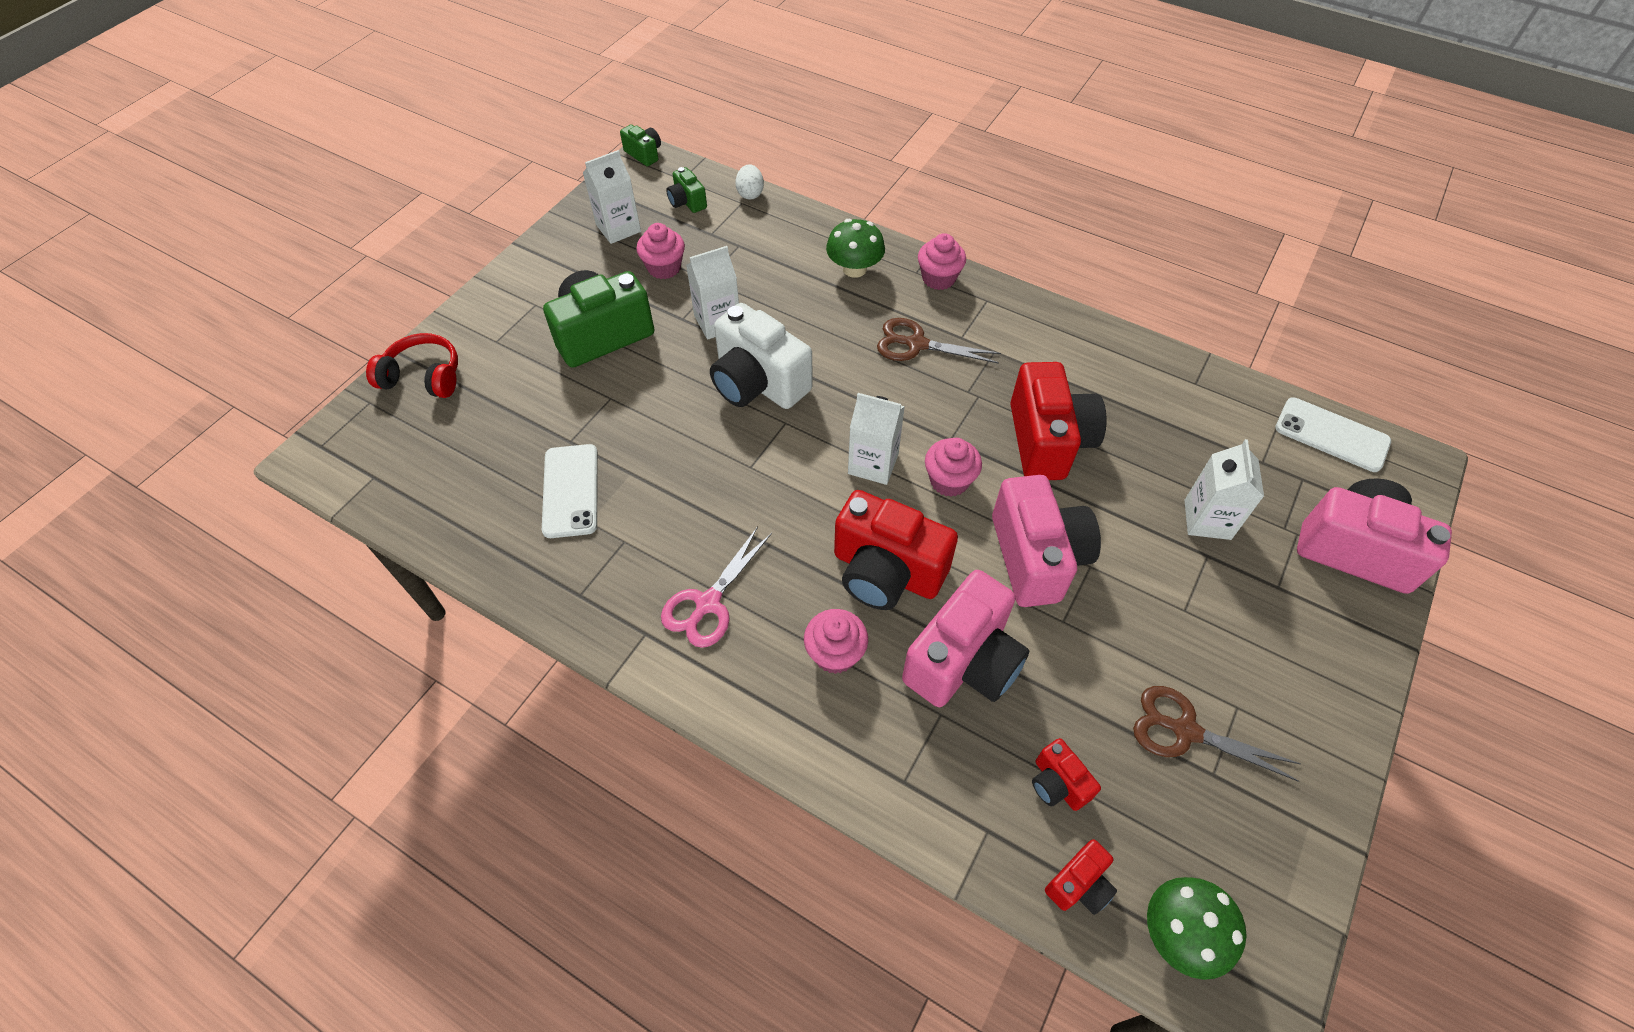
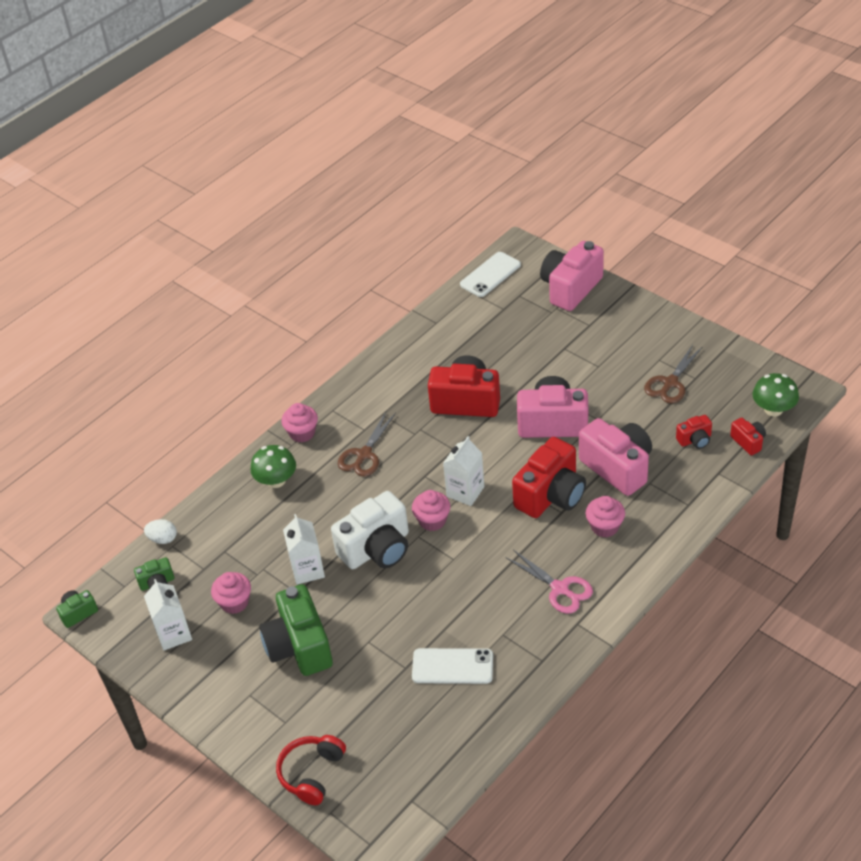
camera: 75 degrees left, 10 degrees down
(949, 481) = (487, 454): pink cupcake -> pink cupcake (432, 520)
(1207, 519) = (540, 342): white carton -> none

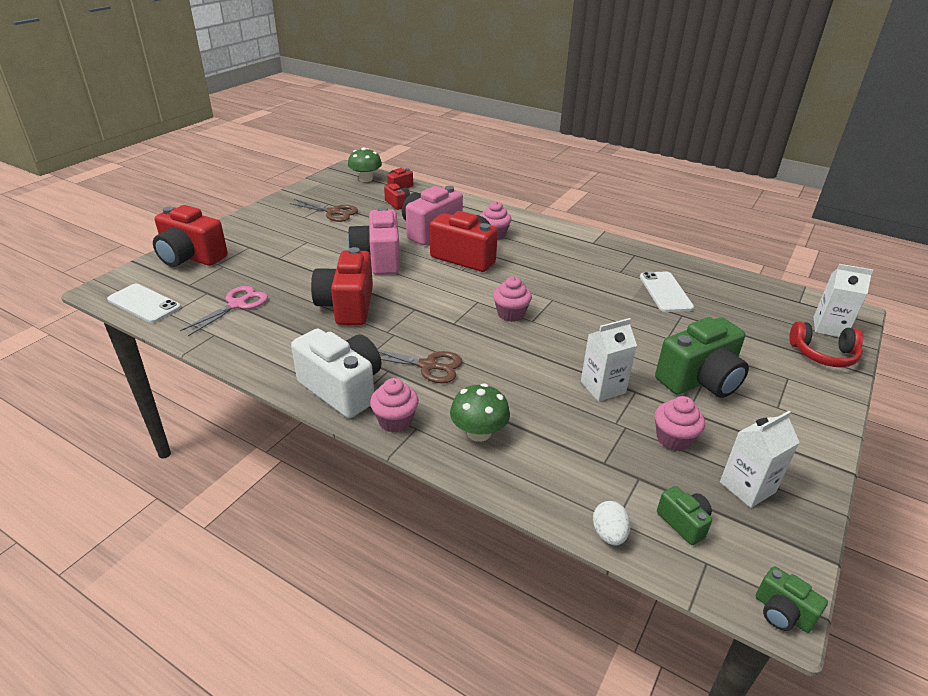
camera: 105 degrees left, 10 degrees down
(377, 549) = (557, 343): white camera -> white camera (342, 389)
(465, 492) = (470, 298): white carton -> white carton (829, 327)
(560, 589) = (563, 250): pink scissors -> pink scissors (237, 304)
(570, 288) = (191, 257): pink camera -> red camera

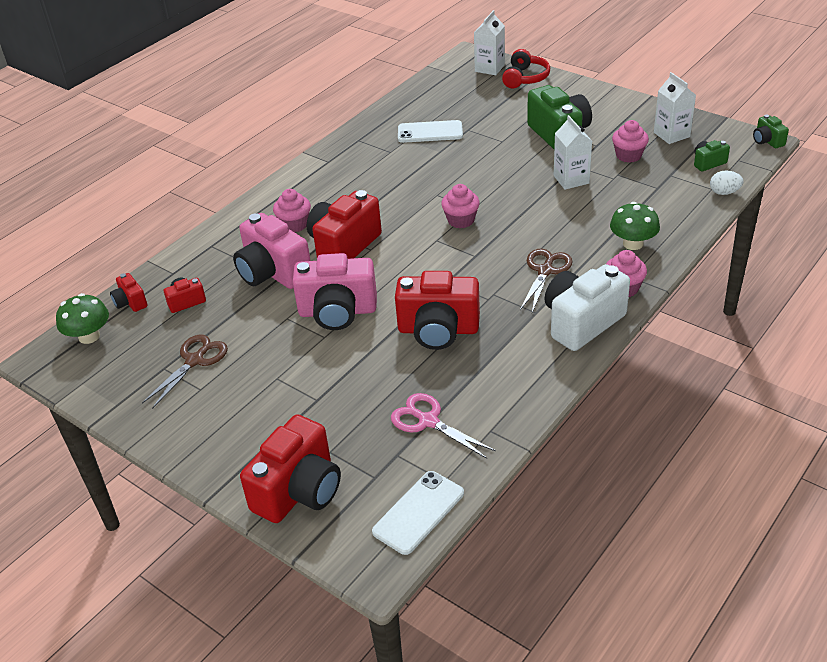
camera: 80 degrees left, 5 degrees up
(782, 612) = (767, 141): green camera -> green camera turned 105 degrees clockwise

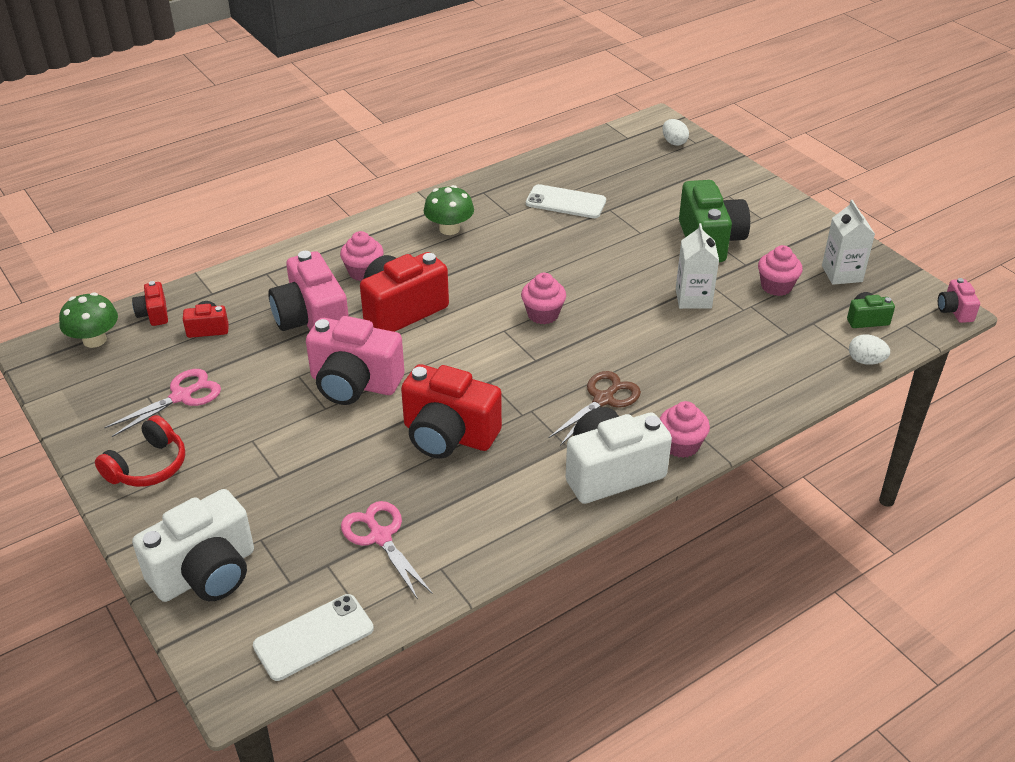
camera: 15 degrees right, 0 degrees up
(194, 360) = (181, 396): brown scissors -> pink scissors
(299, 491) = (206, 573): red camera -> white camera
(489, 68) = (674, 142): white carton -> white egg
(525, 78) = (708, 163): red headphones -> red headphones (148, 466)
(633, 243) = (722, 394): green mushroom -> green mushroom (449, 229)
(767, 141) = (954, 311): green camera -> pink camera

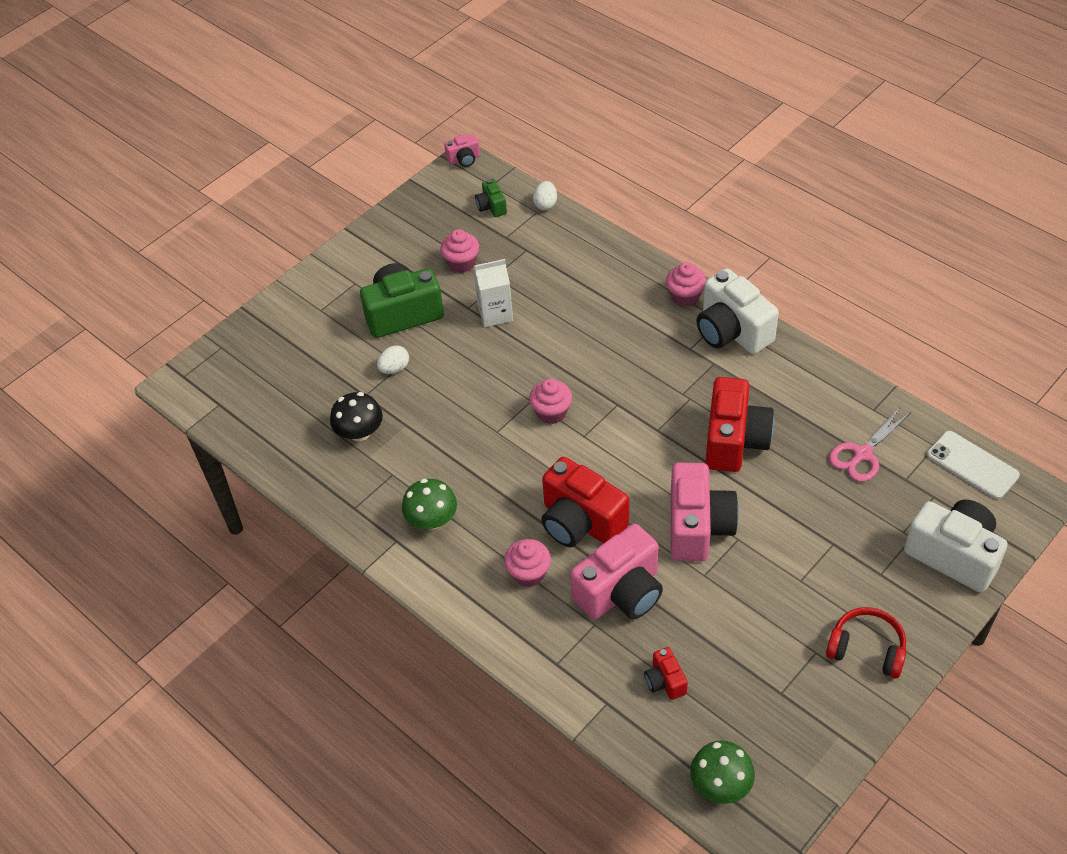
camera: 100 degrees left, 10 degrees up
(154, 314) = (660, 745): red camera -> none
(181, 396) = (770, 662): pink scissors -> none
(565, 202) = (359, 432): white phone -> black mushroom
(603, 399) = (651, 350): brown scissors -> none
(674, 142) = (223, 364): white egg -> white egg (394, 368)
(842, 274) = (431, 224): white carton -> none

